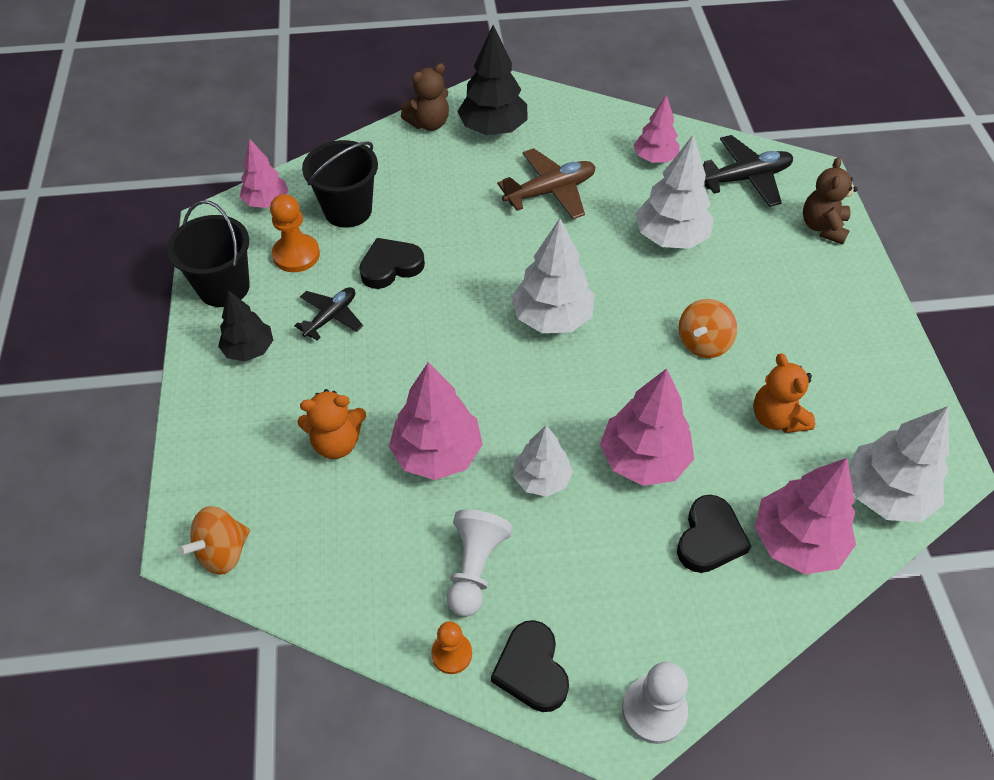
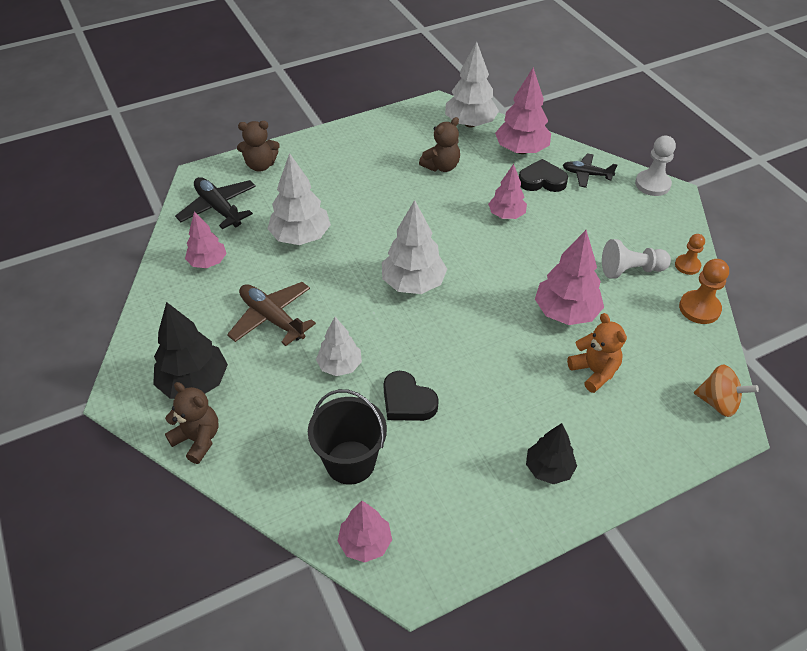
camera: 110 degrees left, 5 degrees down
(224, 287) = (493, 525): black bucket -> none
(296, 255) = (426, 481): orange pawn -> orange pawn (699, 308)
(331, 317) = (483, 423): black plane -> black plane (586, 174)
(531, 669) = (669, 231): black heart -> none
(541, 478) = (550, 256): white tree -> white tree (340, 366)
(644, 459) = (506, 215): pink tree -> pink tree, size x0.64
(703, 343) = (398, 205): orange spinning top -> none
(777, 418) = (441, 166): orange teddy bear -> brown teddy bear

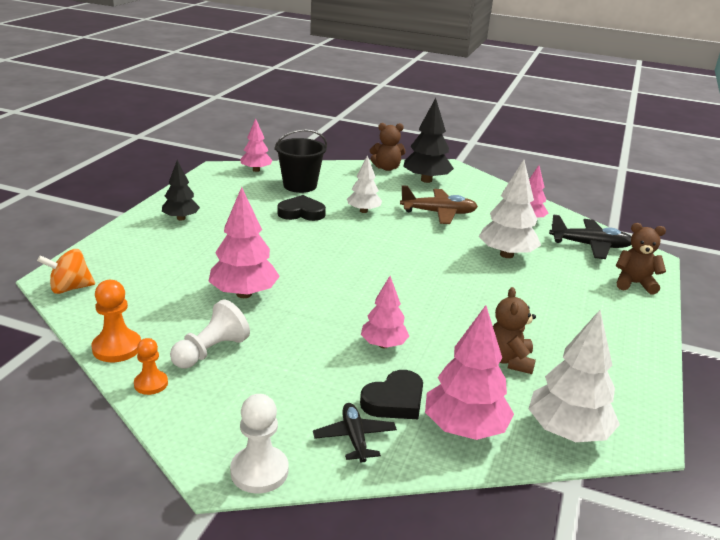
camera: 135 degrees right, 20 degrees down
(260, 165) = (634, 284): brown teddy bear -> brown teddy bear turned 60 degrees clockwise
(413, 283) = (384, 263): white tree -> none
(586, 174) = (354, 438): black plane -> black plane turned 75 degrees counterclockwise
(594, 372) = (187, 269): orange teddy bear -> none

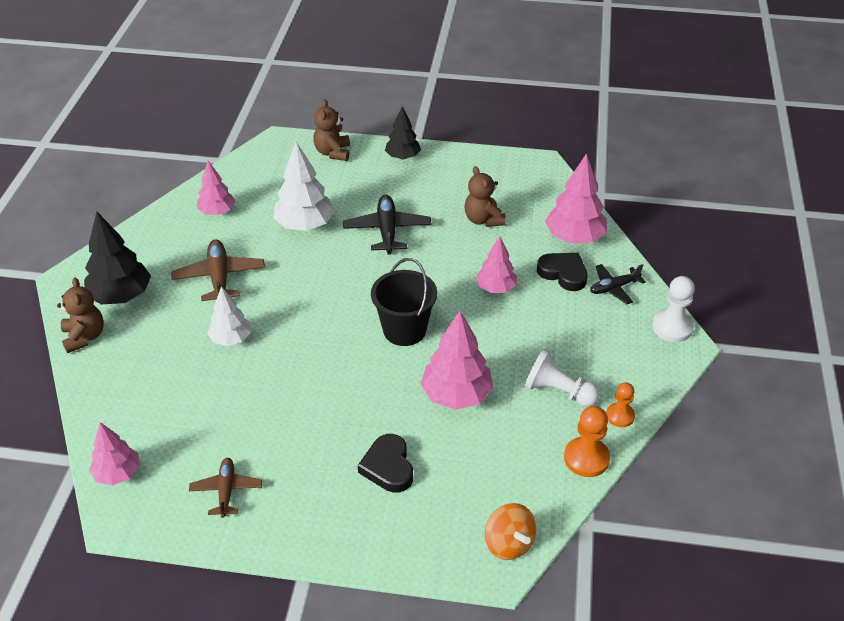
camera: 100 degrees left, 15 degrees up
(181, 218) = (303, 506): black tree -> black tree (402, 157)
(216, 197) = (226, 491): none -> brown plane
(300, 185) = (166, 412): black bucket -> black bucket (404, 330)
(301, 213) = (252, 393): black heart -> black heart (388, 467)
(509, 360) = (483, 220): brown teddy bear -> brown teddy bear turned 75 degrees clockwise
(567, 432) = (552, 193): white tree -> none
(590, 246) = (266, 173): black plane -> black plane (387, 231)

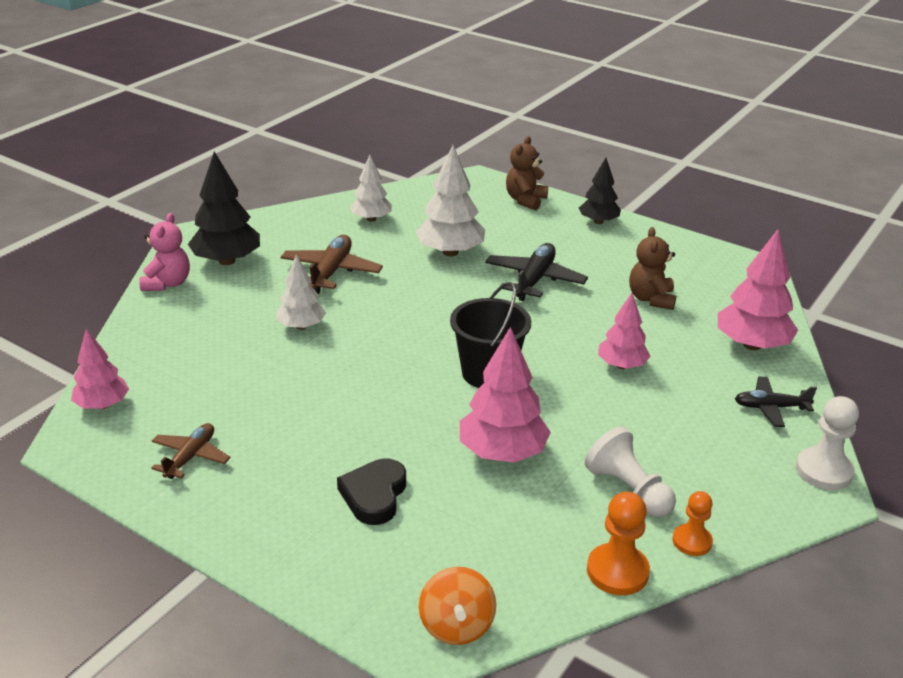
camera: 25 degrees right, 10 degrees down
(84, 337) = (167, 283): brown teddy bear -> pink teddy bear
(217, 212) = (371, 219): pink tree -> white tree
(563, 273) = (714, 375): black heart -> none

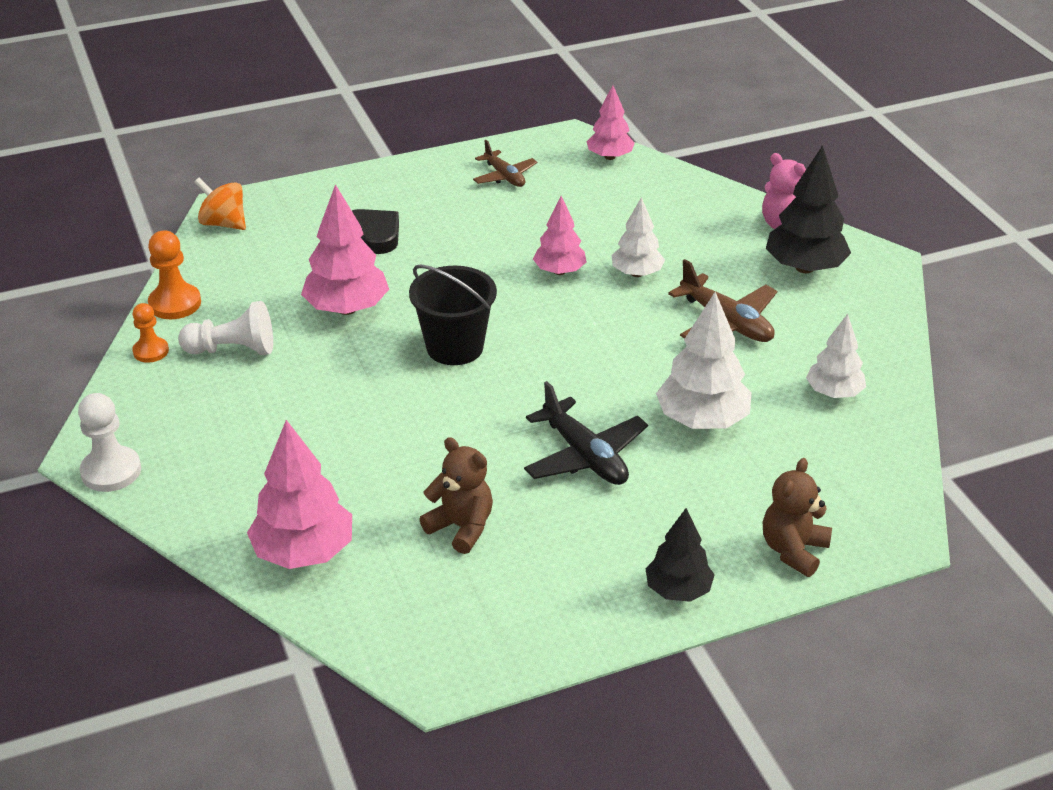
camera: 125 degrees right, 5 degrees up
(525, 200) = (793, 550): brown teddy bear -> brown teddy bear turned 120 degrees counterclockwise
(621, 365) = (377, 435): pink tree -> pink tree (559, 271)
(770, 407) = (211, 496): black plane -> none

